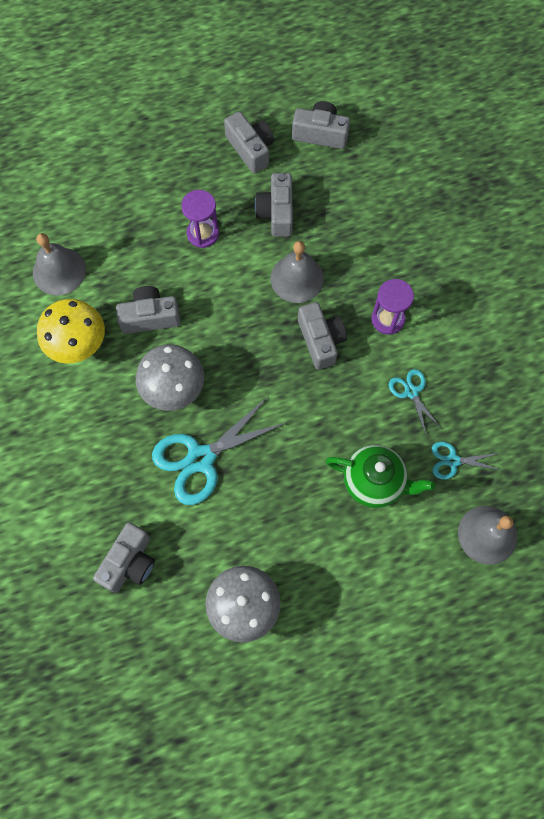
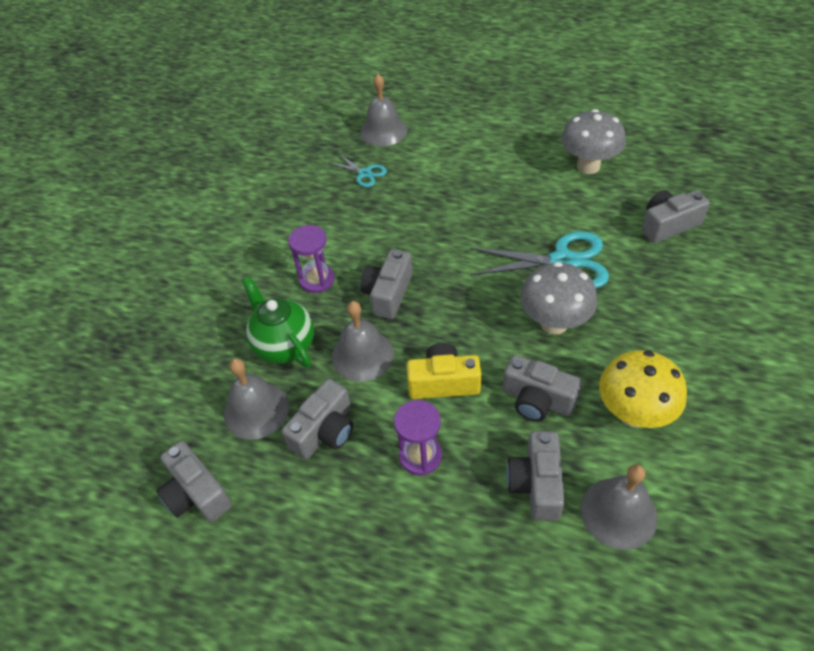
camera: 140 degrees left, 20 degrees down
(223, 292) = (443, 382): none -> yellow camera
(250, 149) = (286, 527): grey camera -> grey camera (536, 484)
(334, 199) = (256, 410): none -> grey bell
(374, 482) = (433, 187): green teapot -> green teapot (284, 345)
(411, 392) = (351, 224): turquoise scissors -> none

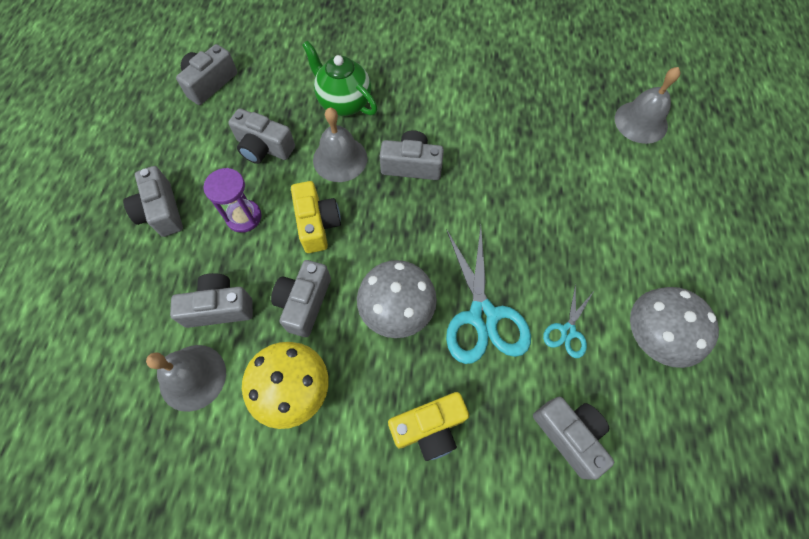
camera: 75 degrees right, 15 degrees up
(256, 410) = (280, 100): grey bell -> none
(284, 345) = (344, 102): green teapot -> green teapot turned 90 degrees counterclockwise
(317, 280) = (418, 109): purple hourglass -> none
(365, 173) = (568, 118): turquoise scissors -> turquoise scissors (567, 331)
(392, 554) = (161, 211): none -> grey camera
(666, 312) = (429, 428): none -> yellow camera

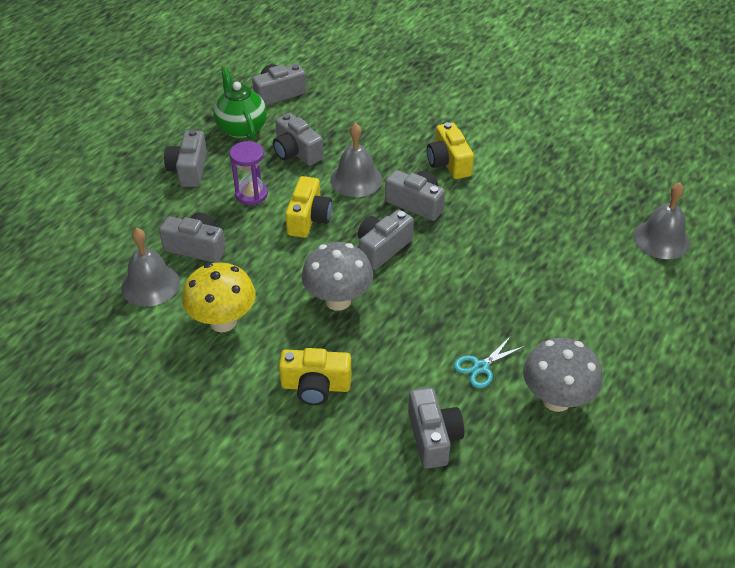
camera: 25 degrees right, 20 degrees down
(304, 303) = (265, 268): grey camera -> grey camera (382, 248)
(344, 102) = (384, 140): green teapot -> green teapot (241, 128)
(417, 106) = (448, 162): none -> yellow camera
(483, 316) = (410, 329): turquoise scissors -> none

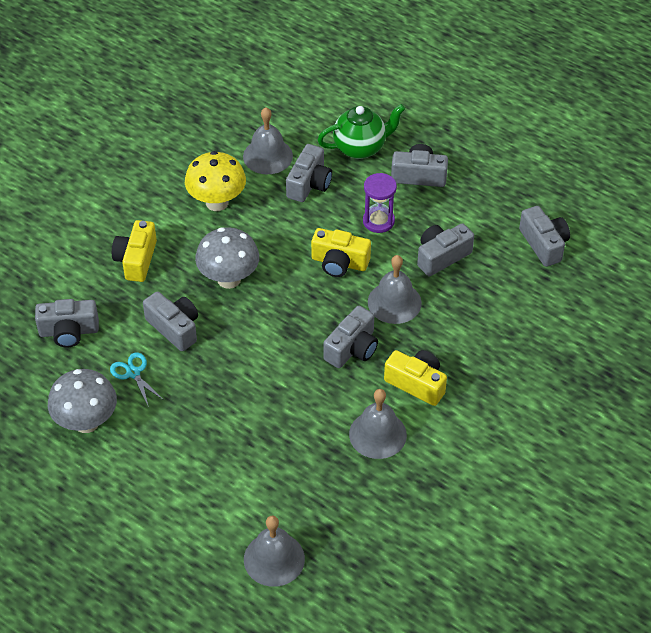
camera: 95 degrees right, 5 degrees up
(241, 128) = (482, 213): green teapot -> green teapot (360, 148)
(382, 248) = (291, 316): grey camera -> grey camera (174, 328)
(448, 162) = (416, 383): yellow camera -> yellow camera turned 45 degrees clockwise
(510, 183) = (377, 434): none -> grey bell

